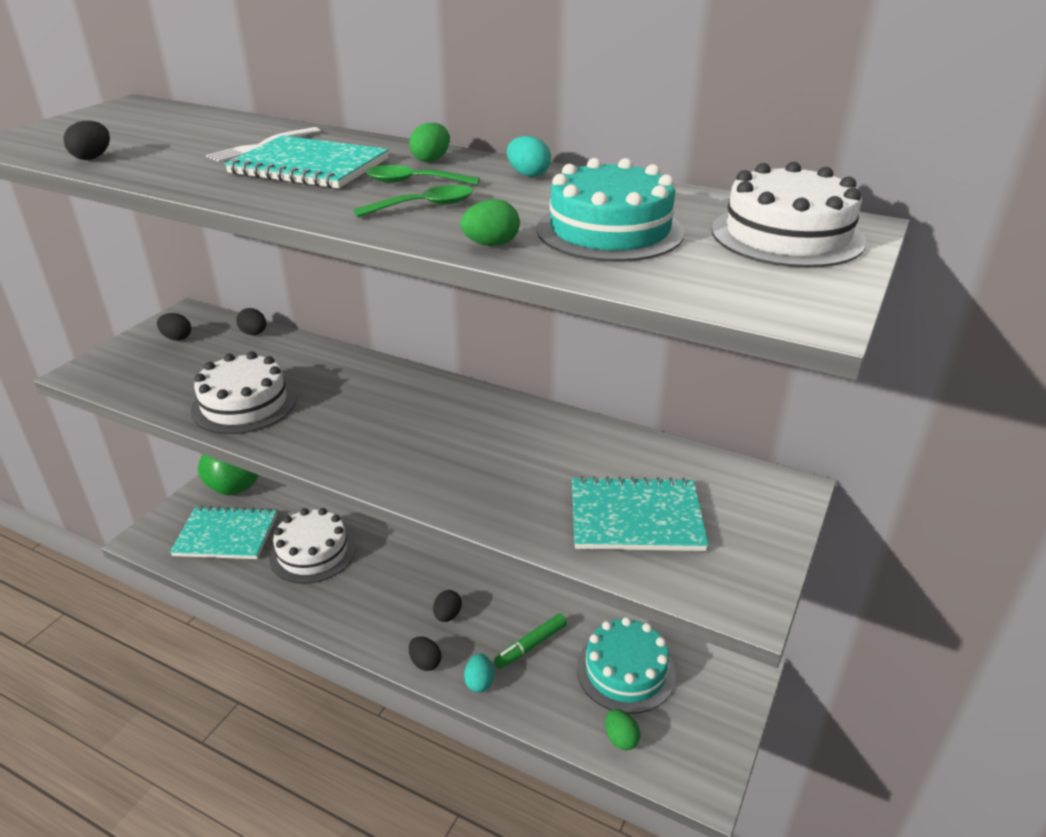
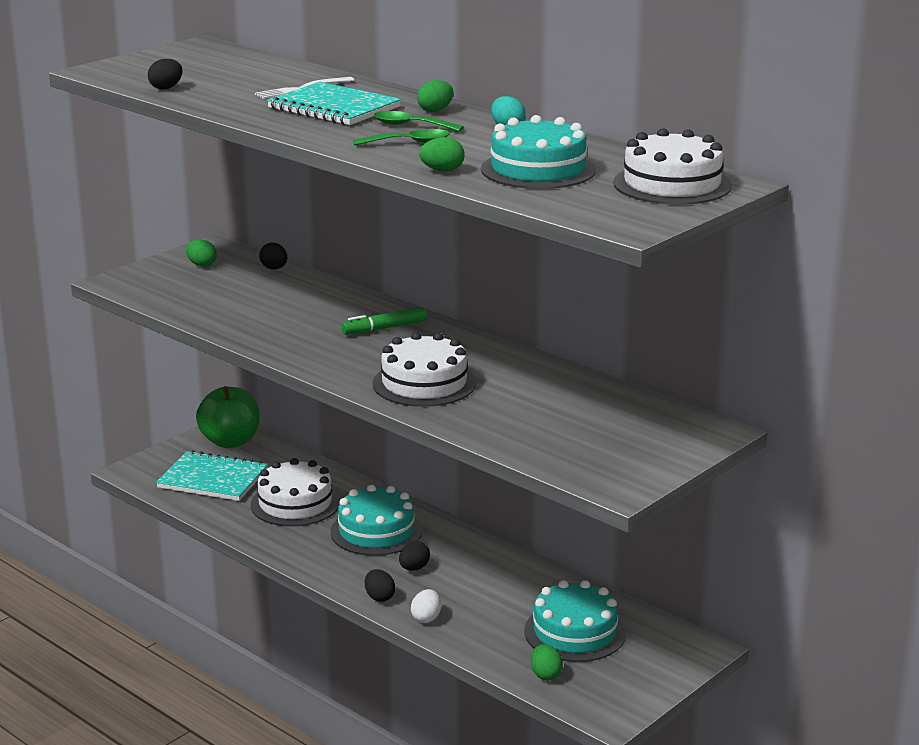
camera: 15 degrees right, 10 degrees down
(177, 338) = (201, 265): black egg -> green egg
(244, 404) = (251, 319): white cake -> white cake (424, 383)
(398, 573) = (376, 531): none -> turquoise cake
(479, 682) = (426, 618): turquoise egg -> white egg
(531, 646) = (488, 601): green marker -> green marker (384, 328)
(636, 517) = (562, 430): turquoise notebook -> none

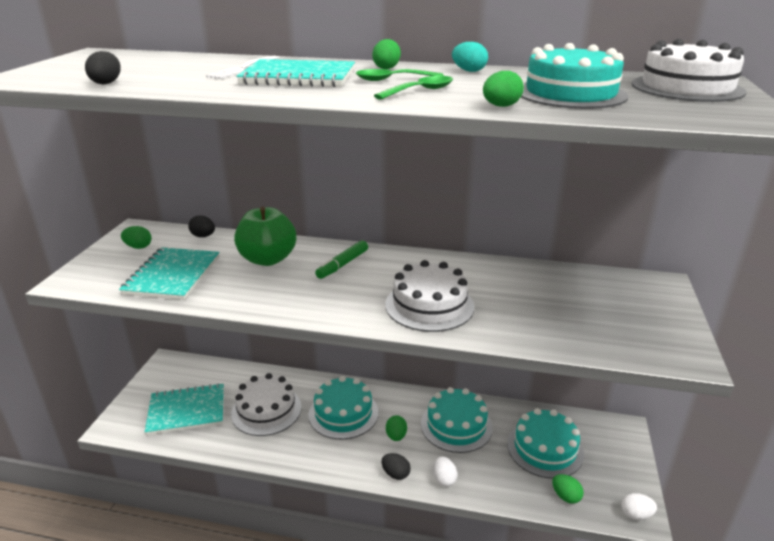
camera: 30 degrees left, 5 degrees up
(209, 298) = (172, 275): none -> turquoise notebook
(230, 441) = (177, 372): green apple -> green apple (268, 259)
(414, 568) = (396, 436): black egg -> green egg
(494, 581) = (456, 425): none -> turquoise cake
(607, 714) = (636, 515): none -> white egg

